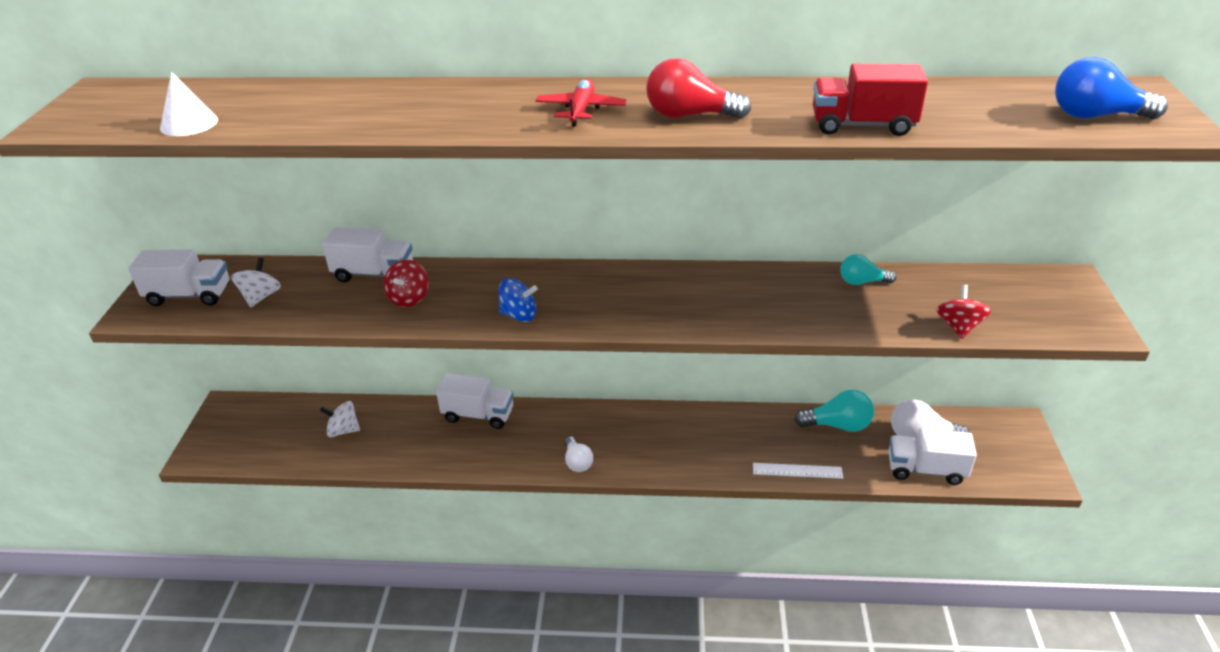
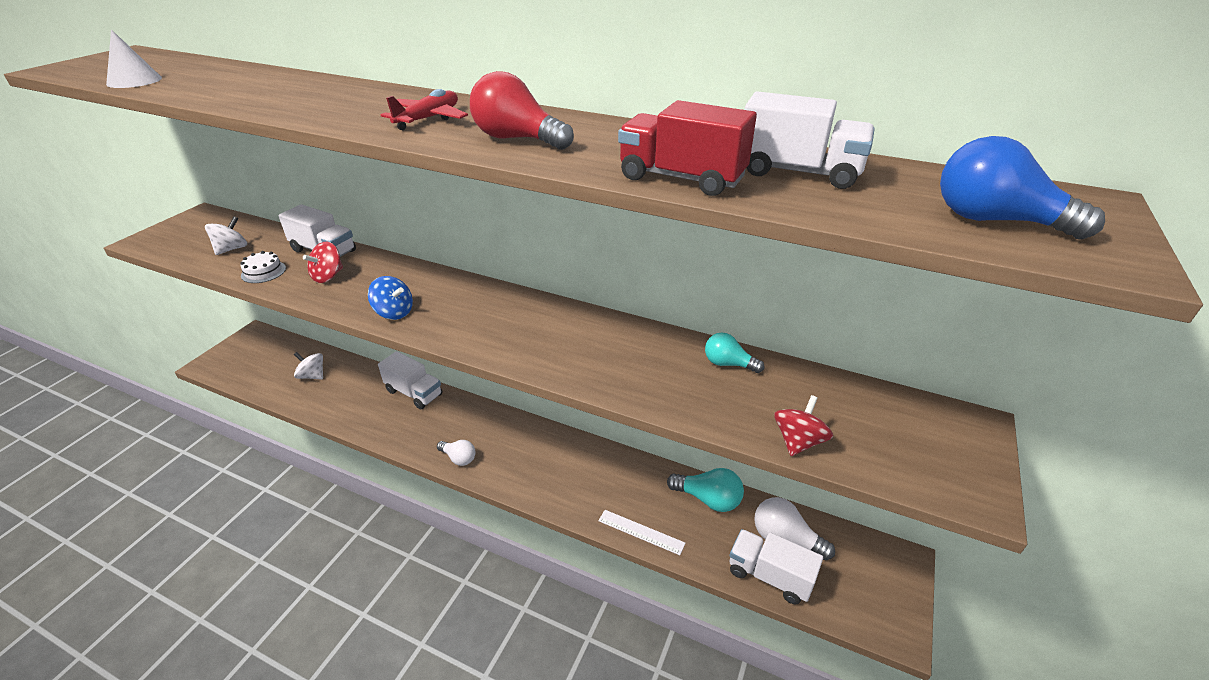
camera: 20 degrees right, 0 degrees up
(189, 295) = (190, 236): white truck -> white truck (798, 172)
(329, 311) = (263, 272): none -> white cake
(577, 462) = (458, 458): white light bulb -> white light bulb turned 60 degrees counterclockwise

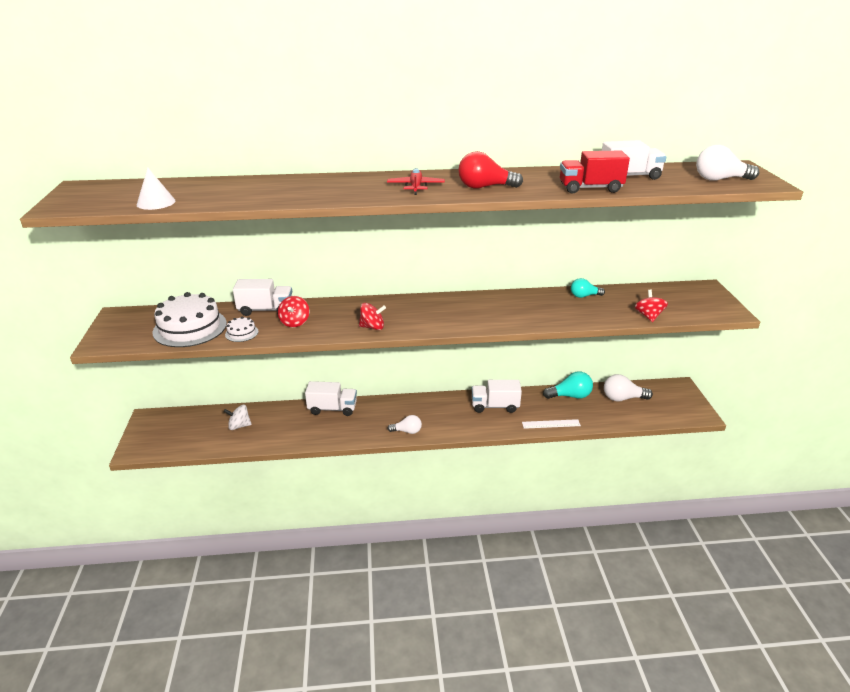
camera: 30 degrees left, 5 degrees down
(232, 249) = (190, 328): white spinning top -> white cake
(394, 312) = (372, 327): blue spinning top -> red spinning top
(769, 576) = (630, 416): white truck -> white truck (495, 406)
(995, 221) = (720, 179): blue light bulb -> white light bulb

